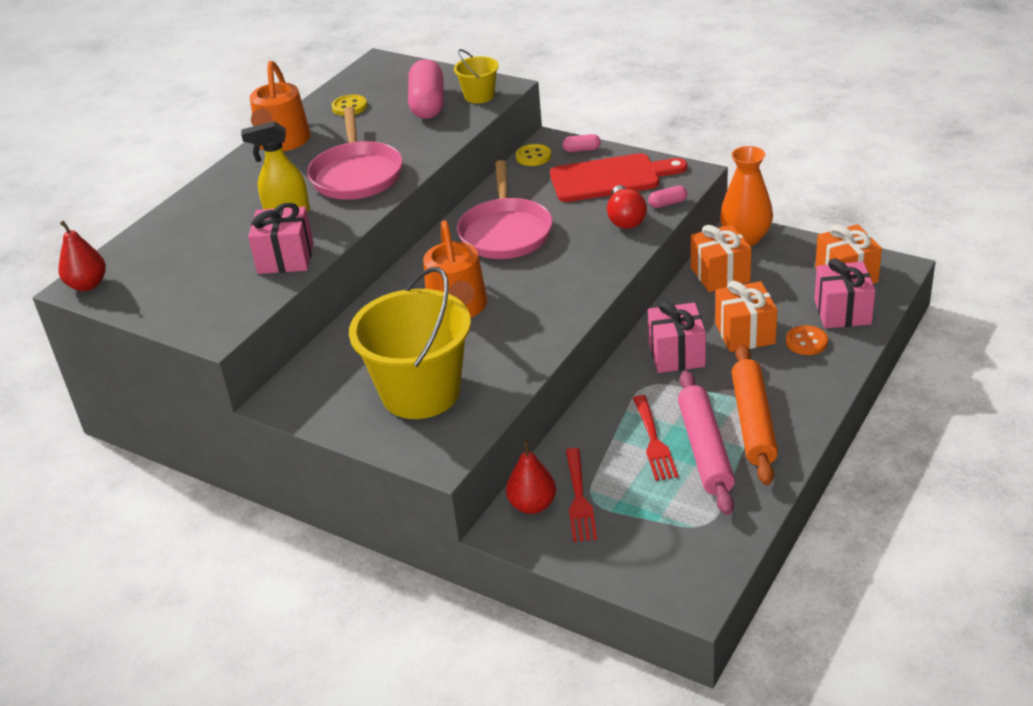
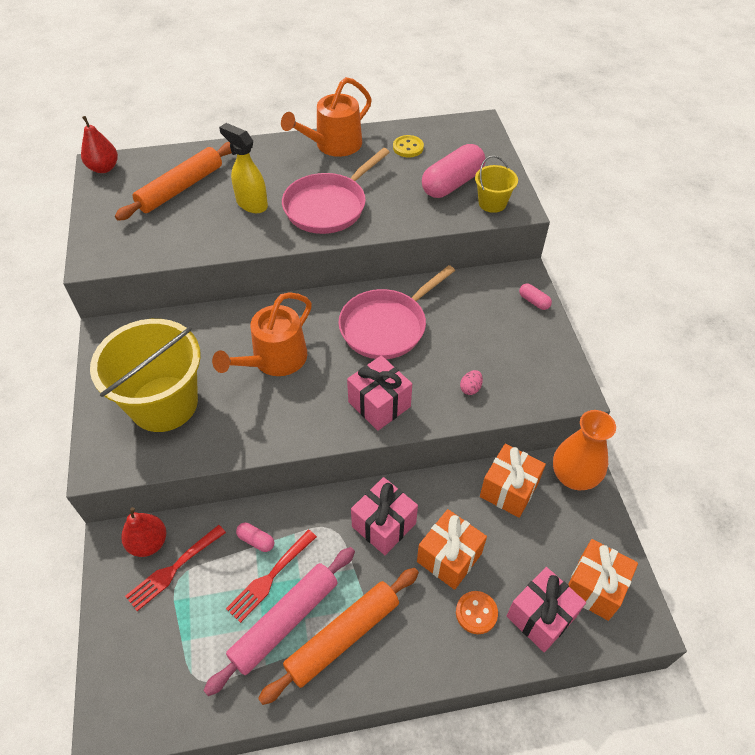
camera: 45 degrees right, 15 degrees up
(198, 247) = (181, 188): none -> orange rolling pin
(285, 258) = (200, 238): pink gift -> pink gift (379, 404)
(533, 156) = (496, 279): yellow button -> none
(610, 178) = (514, 344): red cutting board -> none
(625, 218) = (470, 388): red light bulb -> pink egg
(667, 203) = (517, 403): pink capsule -> pink capsule (256, 540)

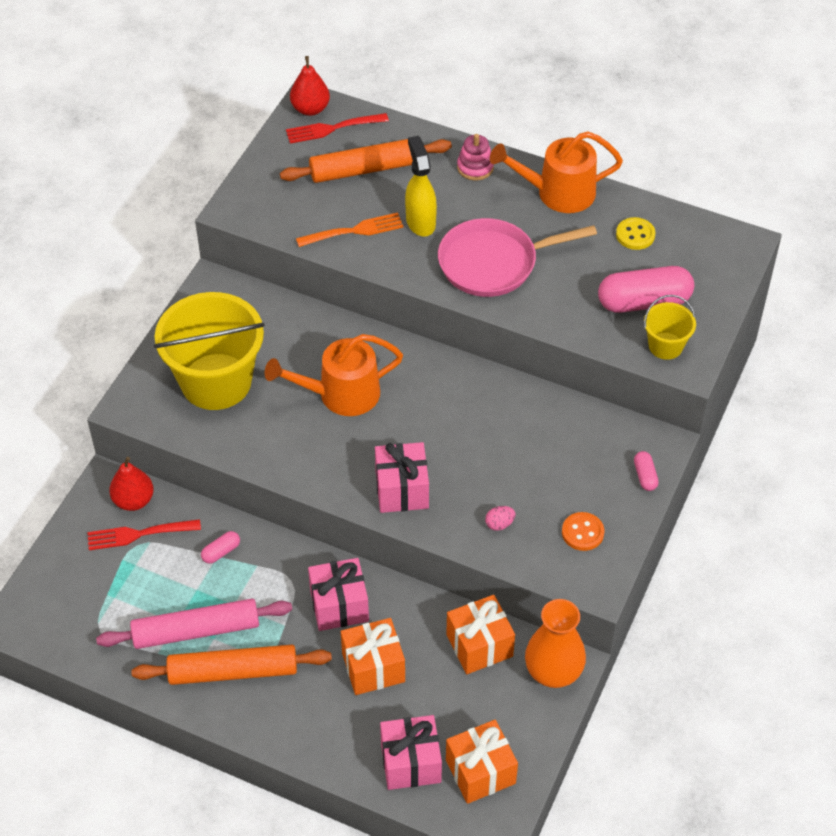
camera: 35 degrees right, 0 degrees up
(205, 232) = (354, 231): none -> orange fork
(256, 540) = (221, 552): pink capsule -> pink capsule turned 75 degrees clockwise
(262, 154) = (475, 167): none -> pink stacking toy
(270, 577) = (210, 589): red fork -> red fork (333, 128)
(387, 326) = (472, 419): pink pan -> none
(476, 613) = (358, 724): orange button -> orange button (582, 532)

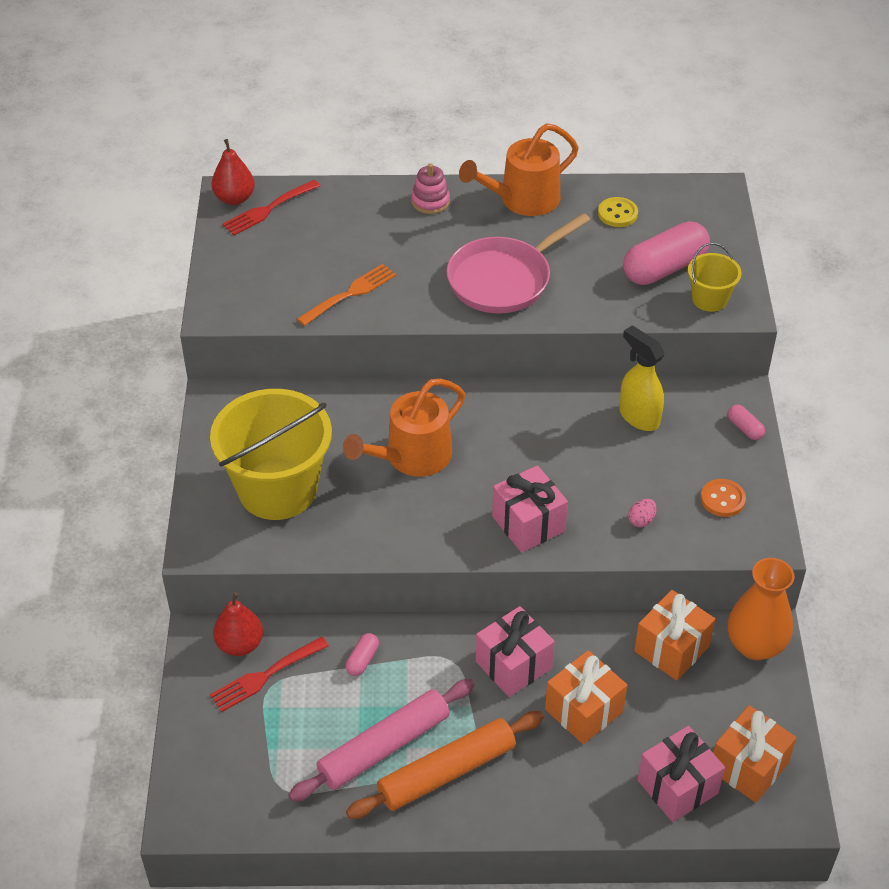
camera: 25 degrees left, 5 degrees down
(366, 169) = (326, 235): orange rolling pin -> none
(420, 222) = (409, 265): yellow spray bottle -> yellow spray bottle (638, 417)

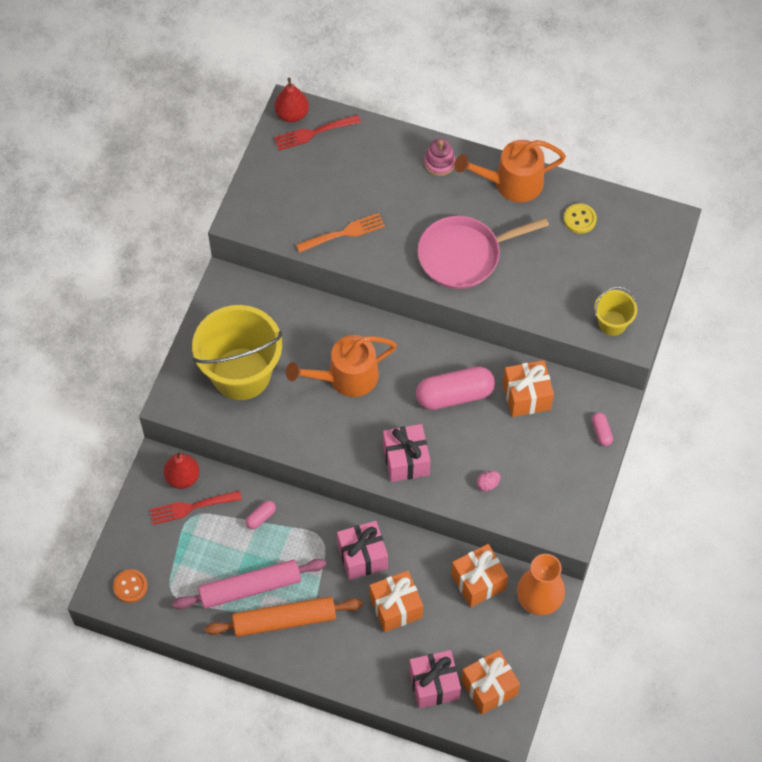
camera: 20 degrees right, 15 degrees up
(638, 417) = (526, 396): yellow spray bottle -> orange gift
(664, 268) = (591, 283): pink capsule -> pink capsule (454, 395)
(722, 499) = (555, 486): orange button -> orange button (130, 586)

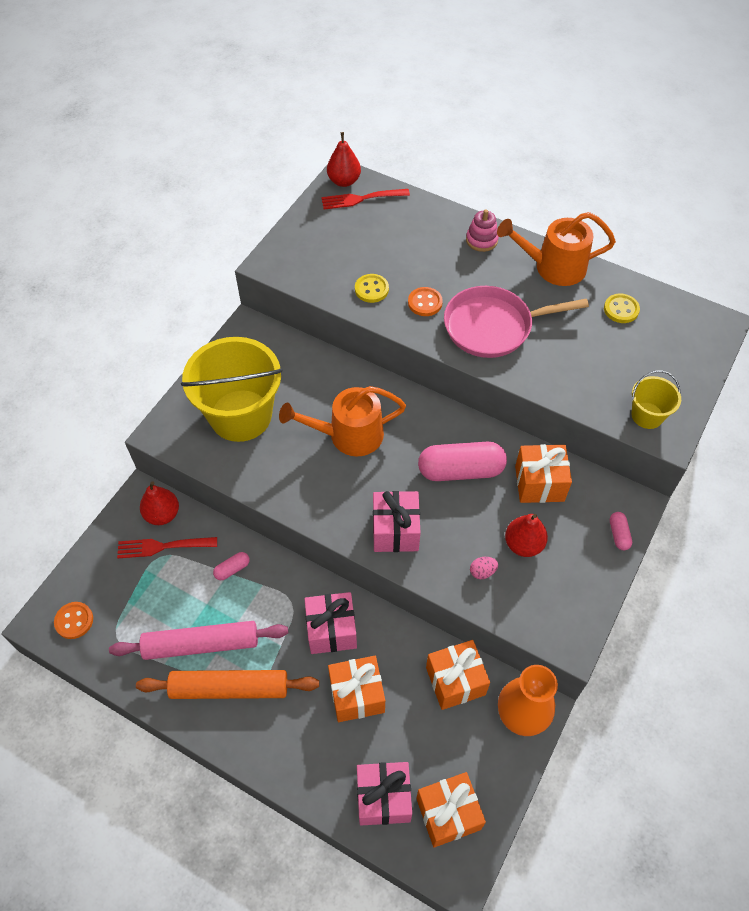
camera: 10 degrees right, 5 degrees down
(344, 233) = (371, 289): orange fork -> yellow button
(396, 240) = (425, 303): none -> orange button
(520, 454) = (523, 544): none -> red pear

